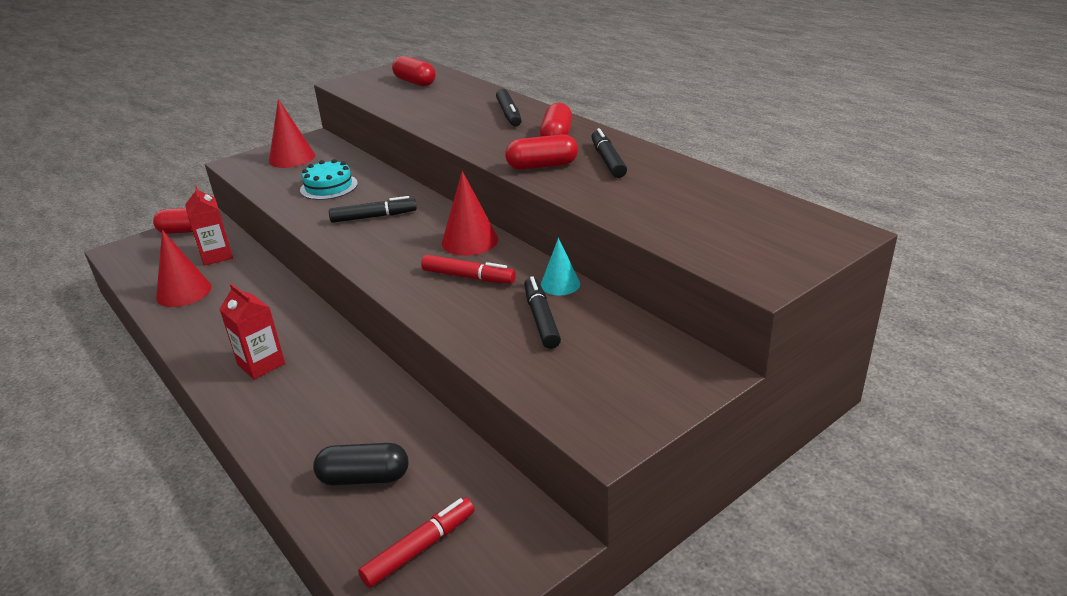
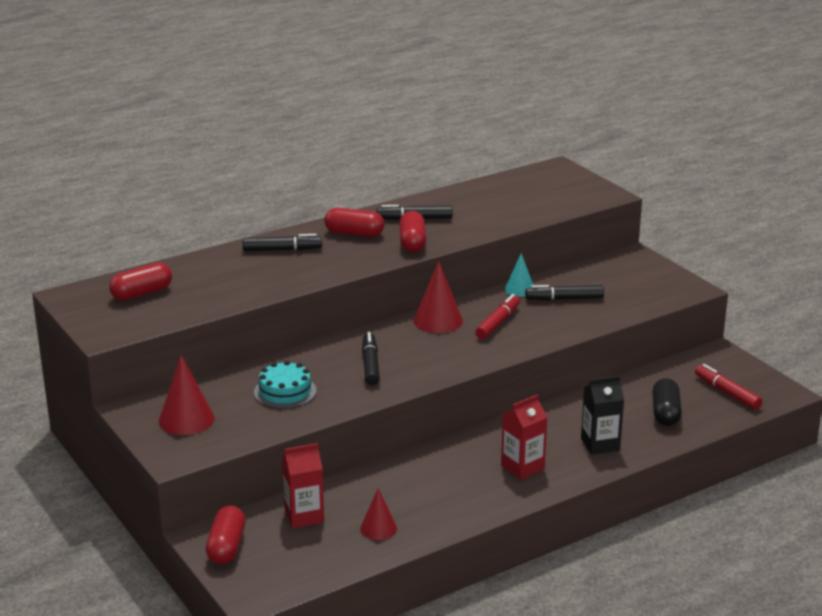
camera: 85 degrees left, 5 degrees down
(184, 292) = (378, 528): red cone -> red cone, size x0.63
(296, 419) = (600, 444): none -> black carton

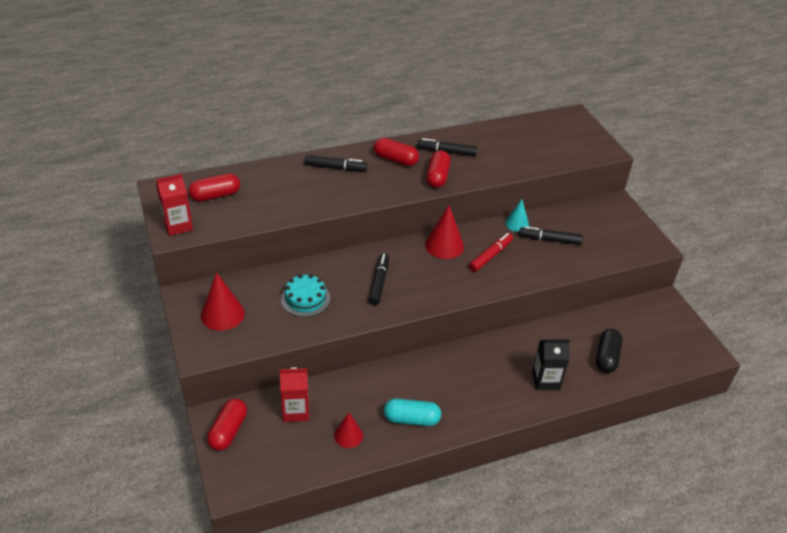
camera: 10 degrees right, 15 degrees up
(450, 502) = (411, 419): none -> turquoise capsule
(522, 467) = (478, 393): red carton -> red carton (178, 226)
(727, 393) = (662, 345): red marker -> none

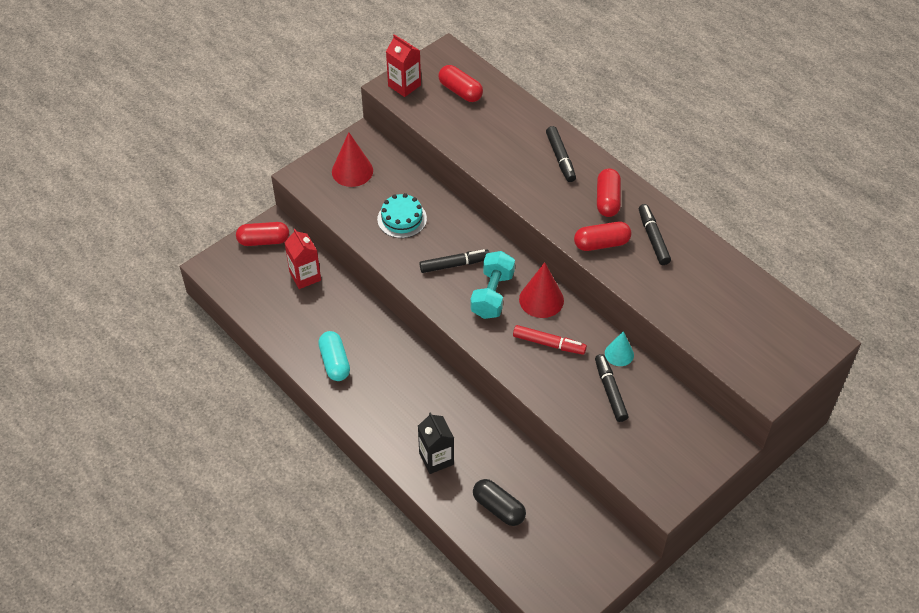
camera: 70 degrees right, 10 degrees up
(348, 435) = (295, 322): red cone -> none
(424, 271) = (492, 295): none -> turquoise dumbbell
(606, 357) = (498, 508): black capsule -> black capsule turned 45 degrees clockwise

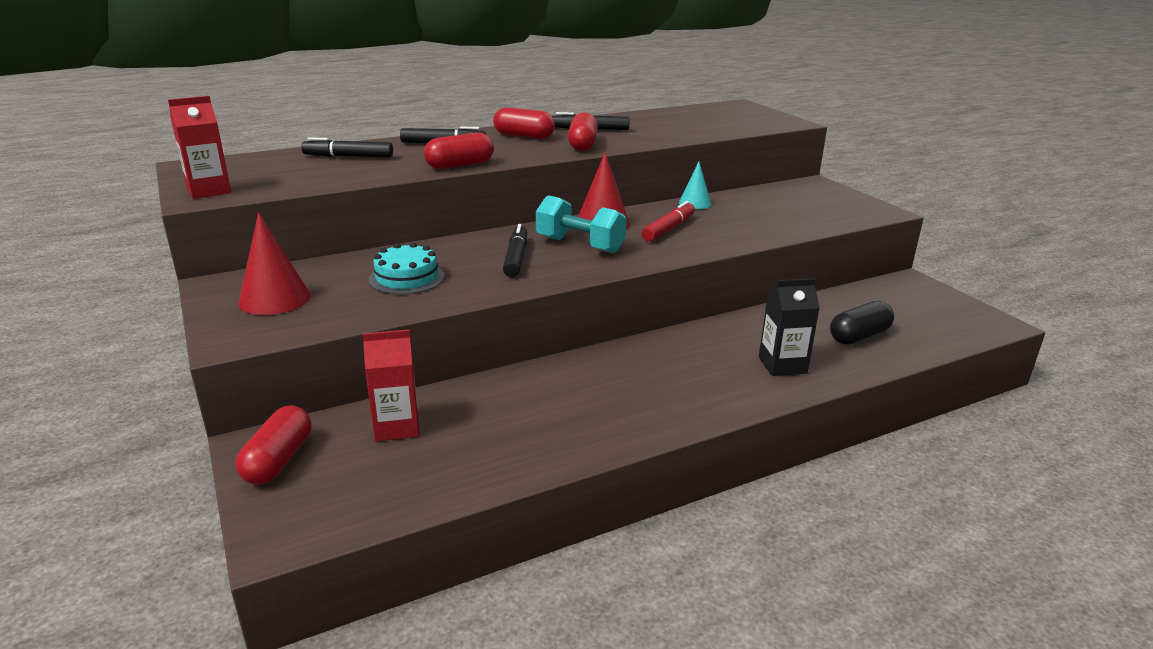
camera: 75 degrees left, 25 degrees down
(334, 362) = (588, 422): turquoise capsule -> none
(460, 91) = (271, 167): red capsule -> red capsule (460, 165)
(610, 391) = (743, 213): black marker -> black marker (348, 157)

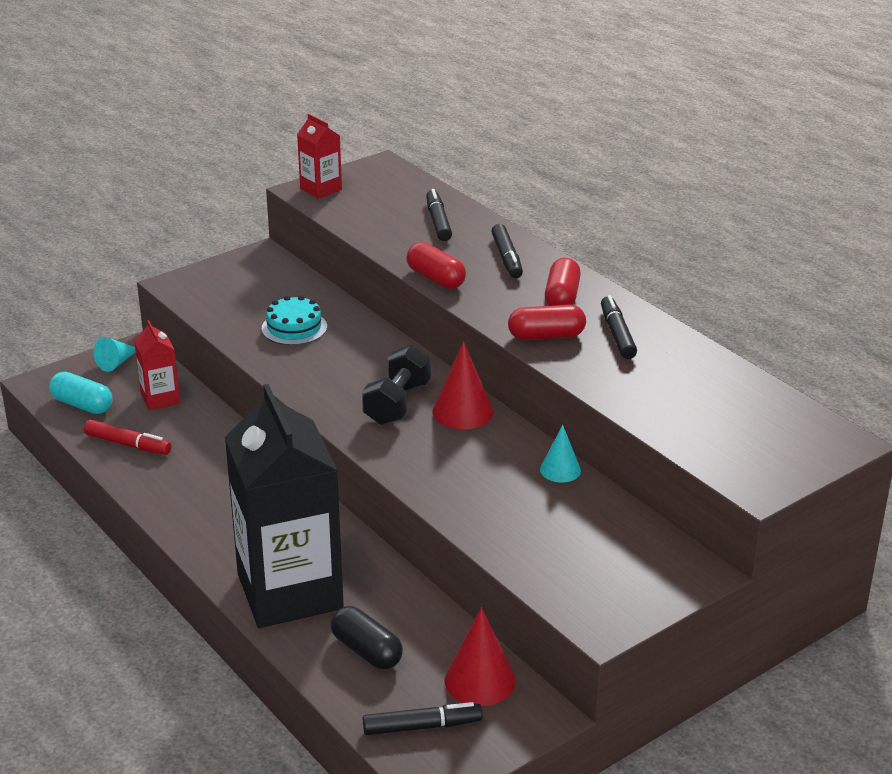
camera: 80 degrees right, 5 degrees up
(274, 299) = (242, 282): red cone -> red cone (480, 680)
(278, 460) = (116, 362): red capsule -> turquoise cone
(370, 493) = (82, 405): none -> turquoise capsule
(516, 258) = (353, 373): black marker -> black marker (422, 726)
(580, 245) = (397, 403): turquoise dumbbell -> black dumbbell
(668, 229) = (464, 455): red marker -> red marker (128, 444)
(782, 365) = (290, 591): black carton -> black carton, size x2.28

